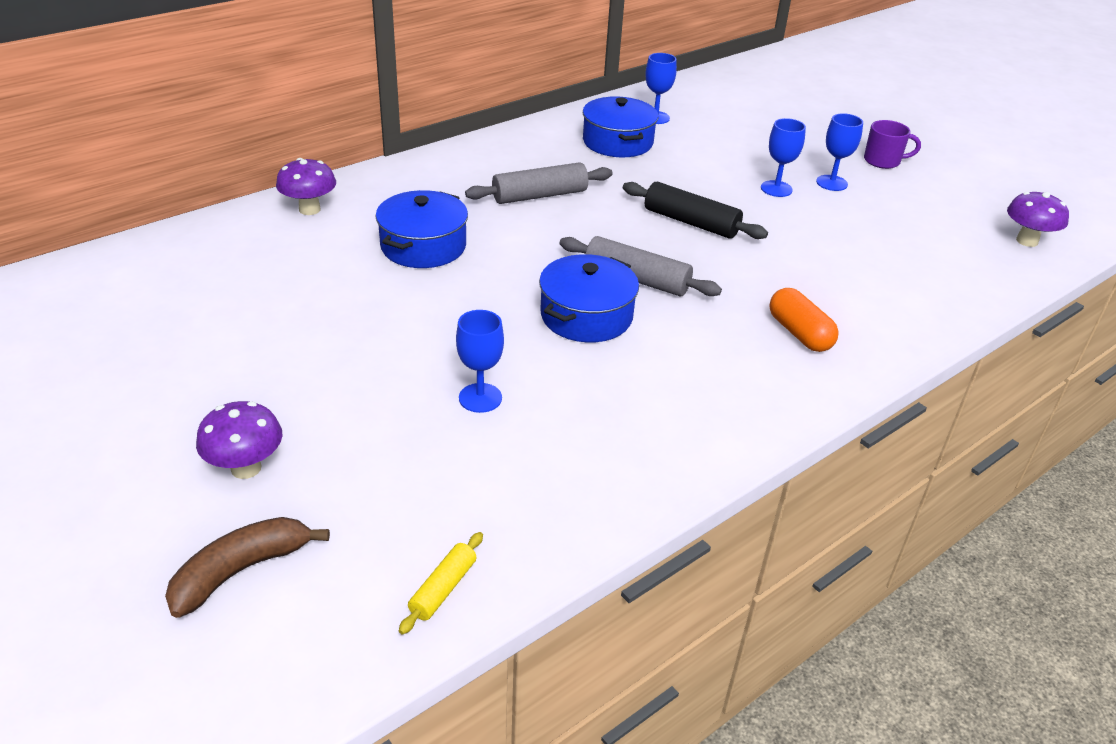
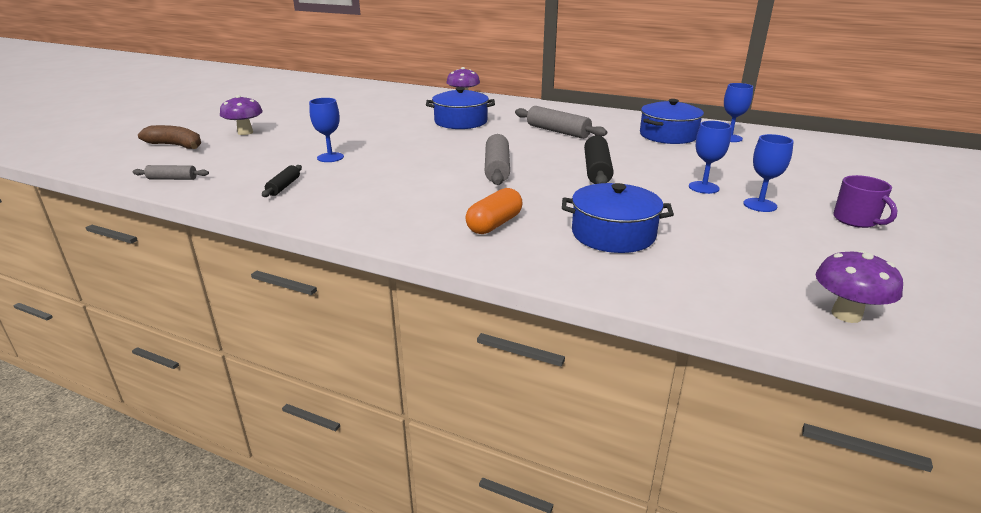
camera: 65 degrees right, 10 degrees down
(443, 589) = (172, 179): yellow rolling pin -> grey rolling pin
(574, 466) = (284, 186): none -> black rolling pin
(586, 316) = (437, 164): blue pot -> blue pot (613, 234)

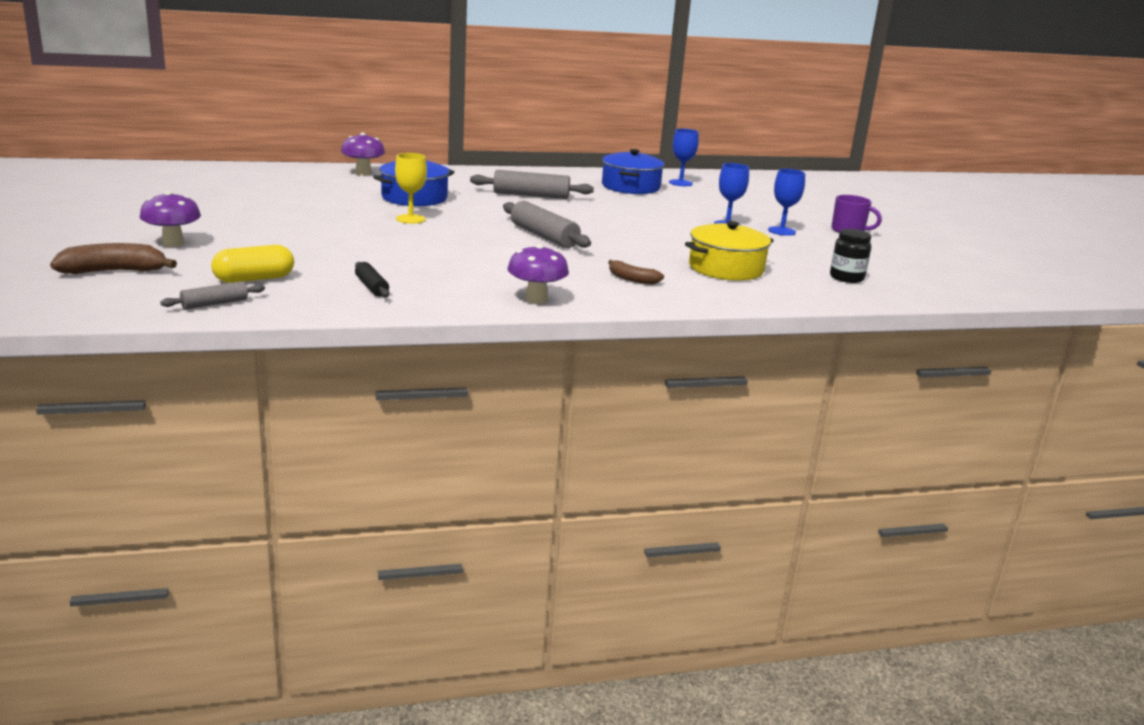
camera: 40 degrees left, 5 degrees down
(231, 165) = (254, 279): none -> yellow capsule
(330, 157) = (353, 253): blue goblet -> none
(423, 138) = (410, 219): none -> yellow goblet
(494, 224) = (632, 279): orange capsule -> brown banana
(596, 170) = (629, 225): black rolling pin -> none
(613, 234) = (726, 268): blue pot -> yellow pot
(748, 279) = (846, 278): none -> black jar
(846, 315) = (919, 285): purple mushroom -> purple mushroom (536, 299)

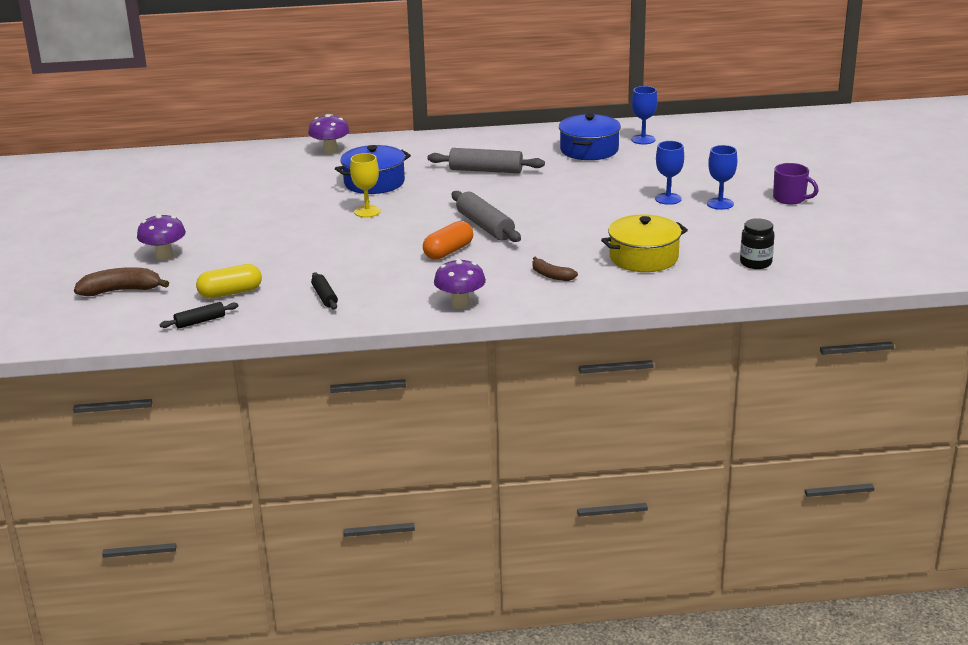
camera: 10 degrees right, 5 degrees up
(214, 304) = (200, 321): grey rolling pin -> black rolling pin
(509, 254) = (448, 251): none -> orange capsule

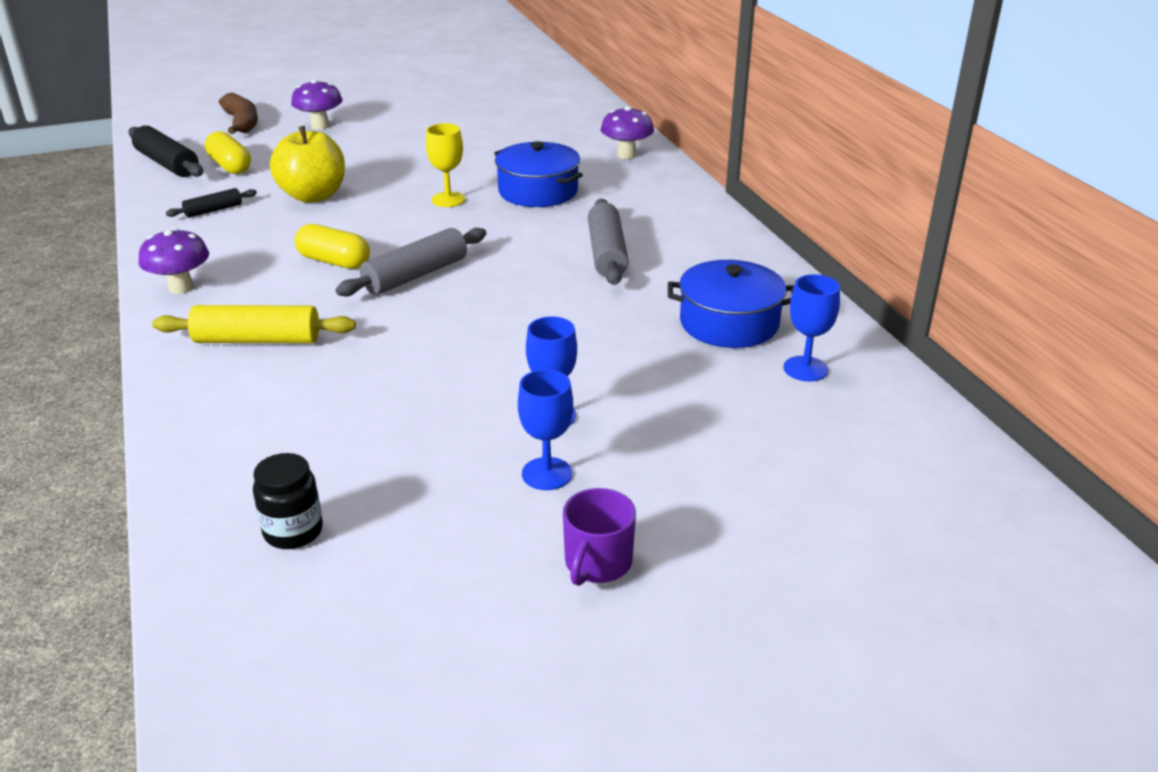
camera: 75 degrees right, 5 degrees up
(200, 321) = (167, 164): black rolling pin -> black rolling pin, size x1.78
(324, 258) = (313, 196): none -> yellow apple
(448, 251) = (334, 261): orange capsule -> yellow capsule
(551, 275) = (257, 340): brown banana -> yellow rolling pin
(643, 257) = (316, 411): yellow pot -> none

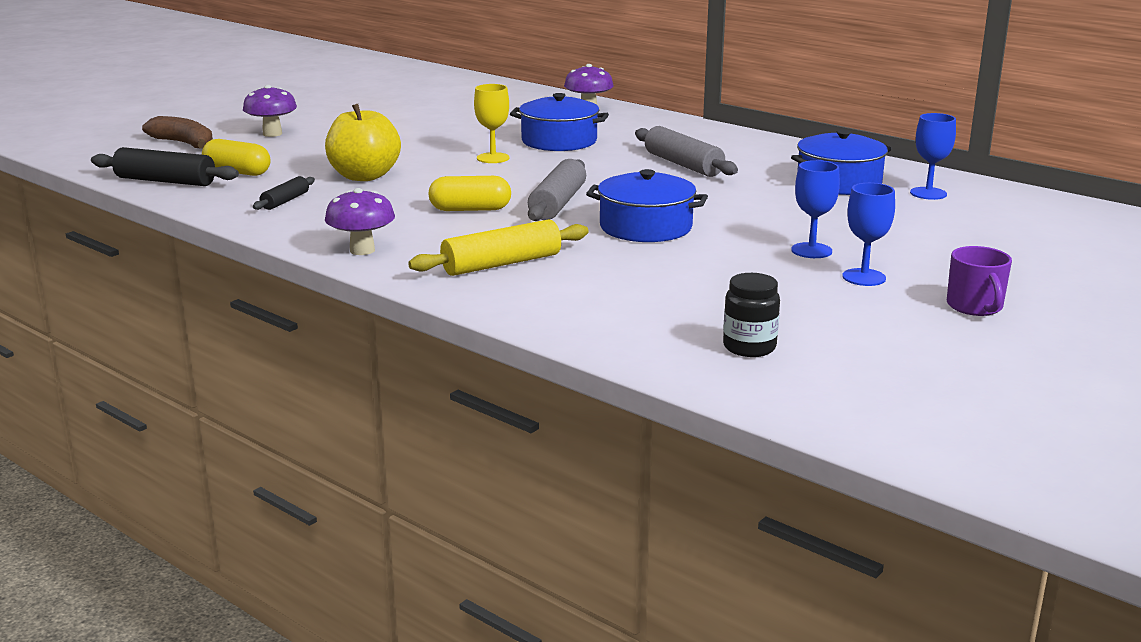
camera: 30 degrees left, 10 degrees down
(445, 331) = (645, 227): none -> blue pot

